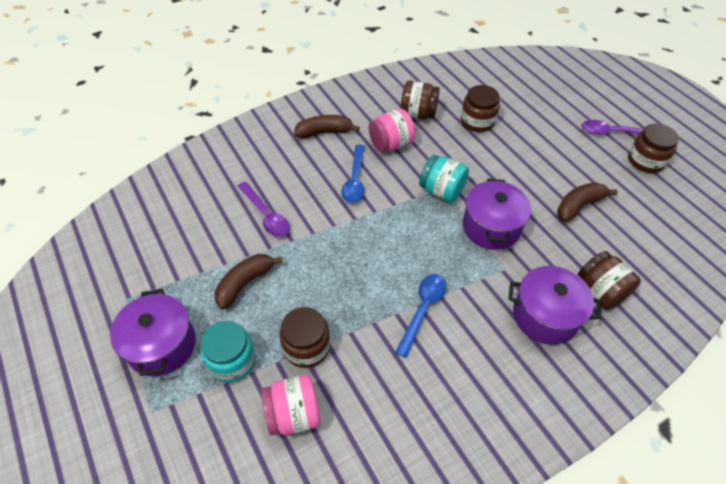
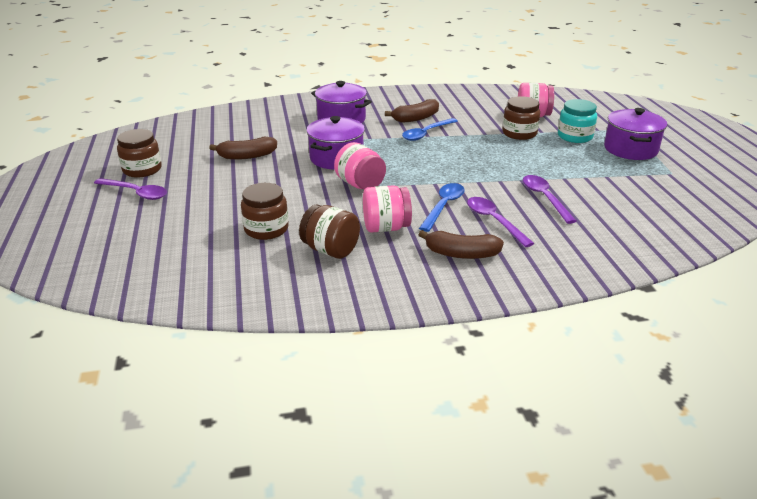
camera: 160 degrees left, 20 degrees down
(245, 283) = (566, 164): brown banana -> brown banana (416, 118)
(307, 173) = (494, 221): none -> purple spoon
(441, 191) = (360, 184): turquoise jar -> pink jar
(599, 292) = (291, 121): brown jar -> none

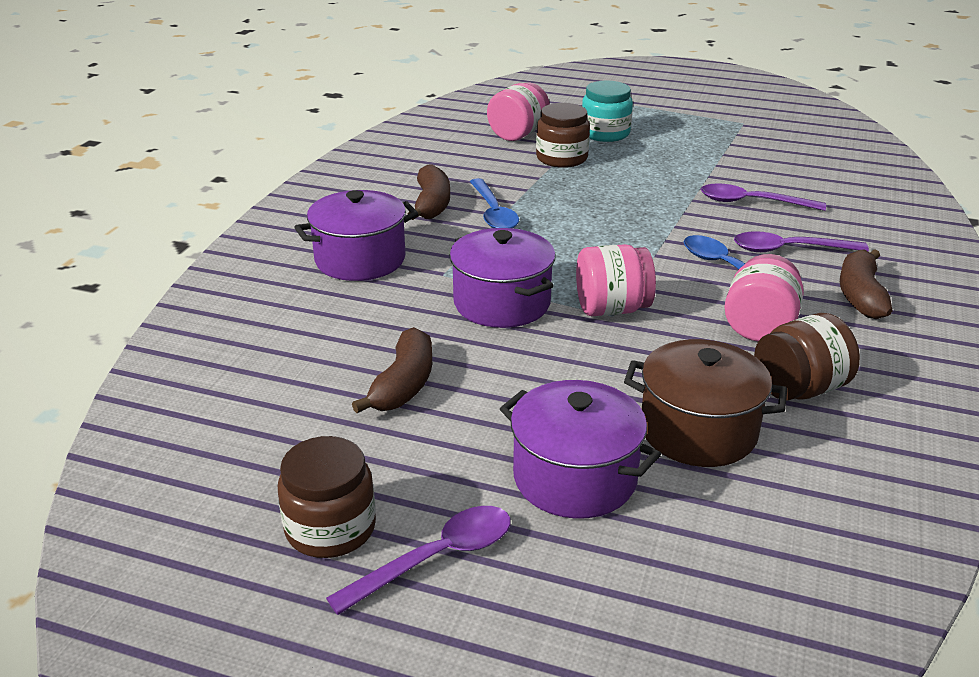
camera: 60 degrees left, 0 degrees up
(266, 229) = (698, 431): brown jar -> brown pot
(461, 254) = (860, 295): brown banana -> brown banana turned 150 degrees clockwise
(630, 149) = (668, 120): purple pot -> purple pot (574, 477)

